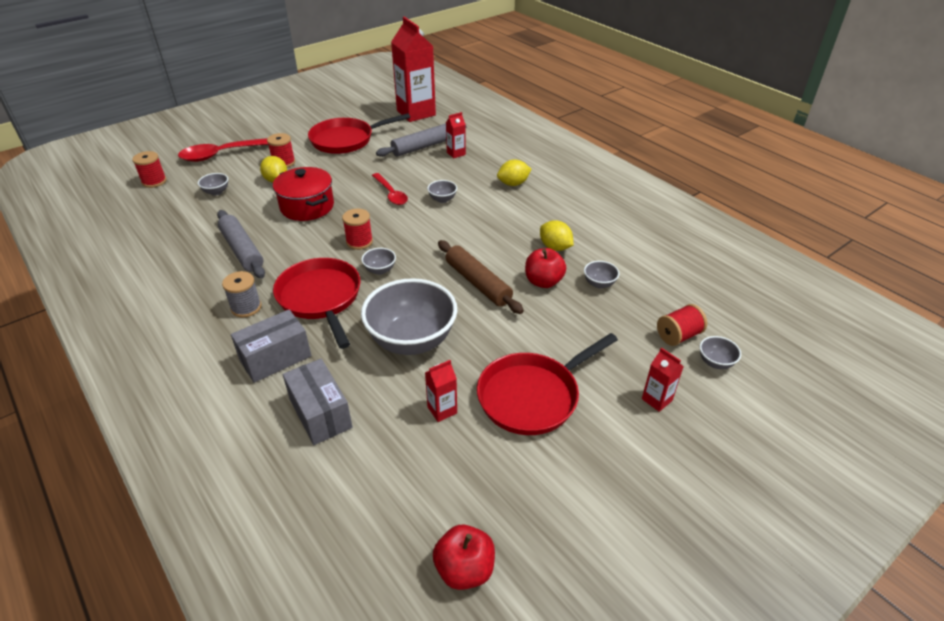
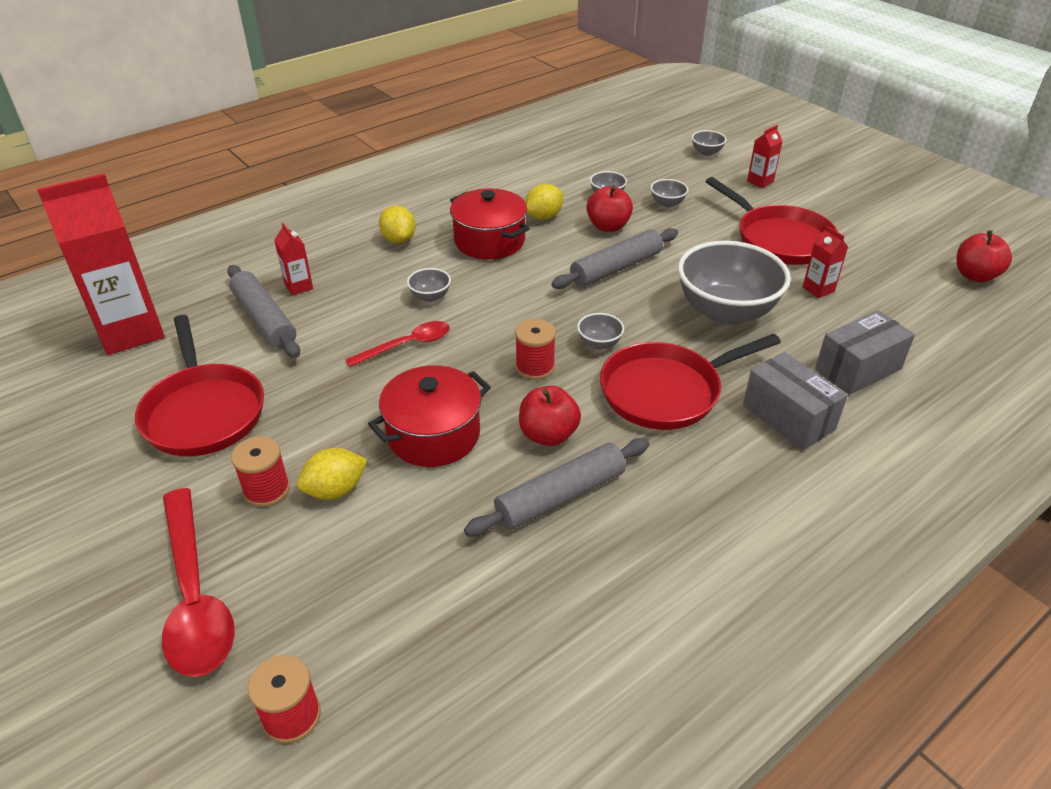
camera: 90 degrees left, 0 degrees up
(216, 192) = (363, 577): grey bowl -> grey bowl (667, 203)
(246, 307) = (700, 464): grey spool -> none
(294, 246) = (548, 435): none -> red apple
(477, 283) = (616, 268): brown rolling pin -> grey rolling pin
(514, 221) = (489, 241): none -> red pot
(678, 335) = (677, 164): red spool -> none

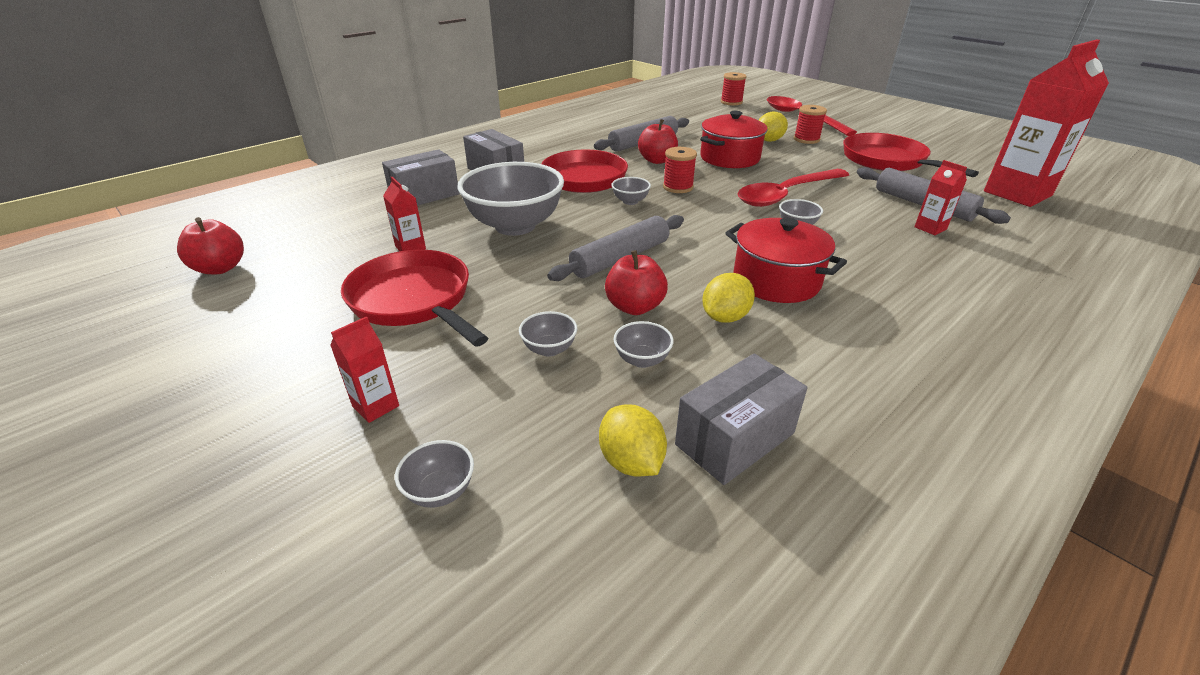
camera: 175 degrees right, 5 degrees down
(399, 239) = (885, 277): yellow lemon -> yellow lemon (631, 461)
(407, 345) = (786, 194): red spoon -> red spoon, size x1.68
(564, 162) = (735, 439): none -> grey box

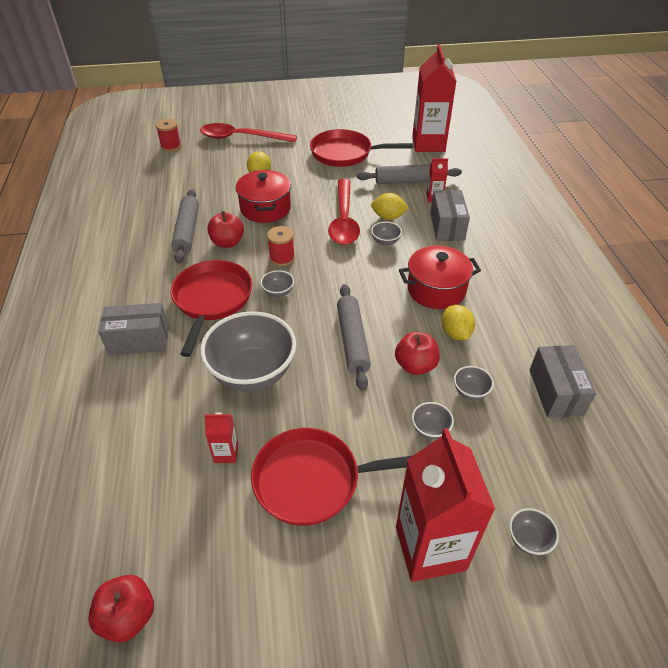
camera: 55 degrees left, 10 degrees up
(375, 406) = (430, 548): red carton -> red carton, size x2.30
(424, 195) = (133, 407): grey box -> grey box (447, 226)
(631, 461) = (549, 442): yellow lemon -> yellow lemon (388, 217)
(806, 139) = (278, 160): red spool -> none

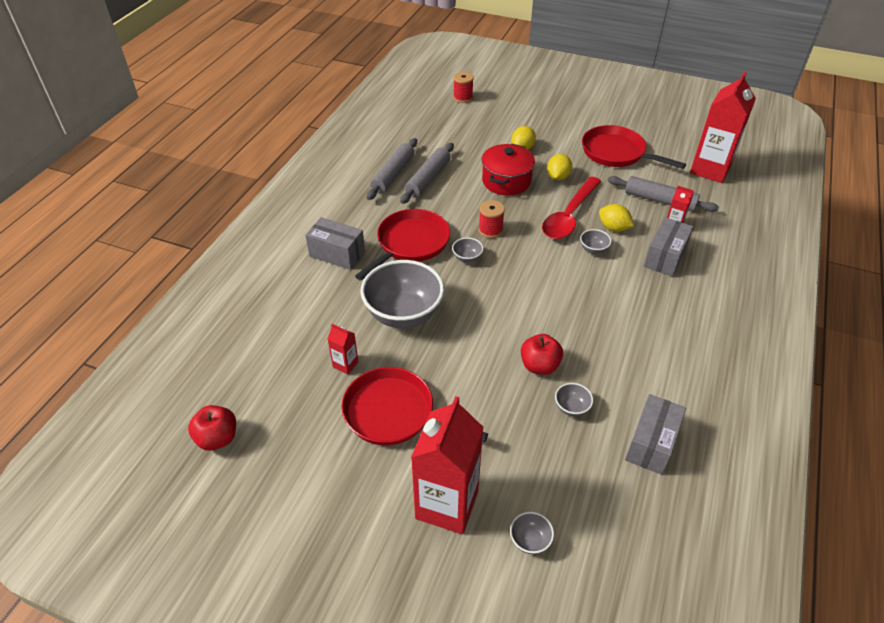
camera: 30 degrees right, 0 degrees up
(227, 242) = (454, 200): red apple -> none
(241, 138) = (529, 108): red spoon -> none
(352, 340) = (500, 323): grey rolling pin -> grey rolling pin (393, 174)
(430, 429) = (513, 421): grey bowl -> none
(436, 289) = (608, 310): red pot -> none
(455, 333) = (597, 354): yellow lemon -> yellow lemon (558, 177)

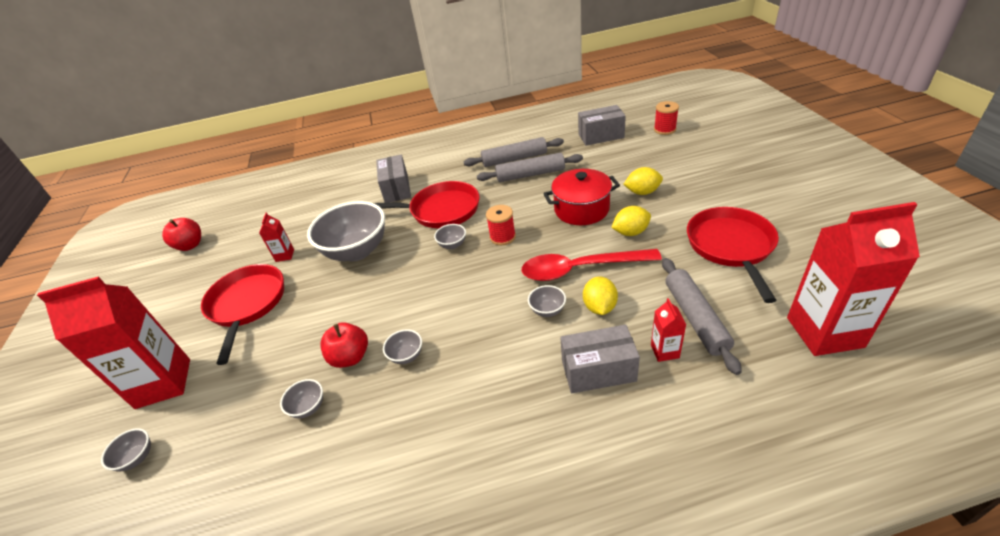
camera: 60 degrees right, 5 degrees down
(569, 334) = (406, 356): none -> grey bowl
(651, 443) = (290, 499): grey box -> grey box (601, 136)

